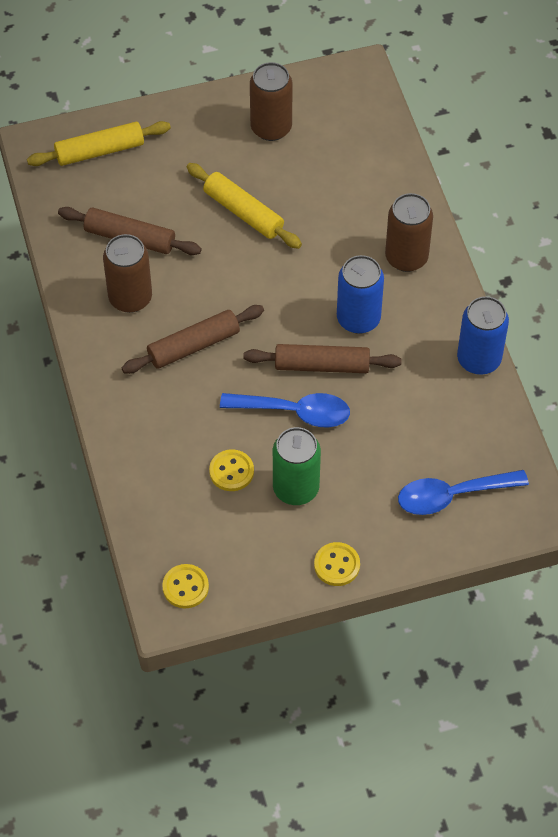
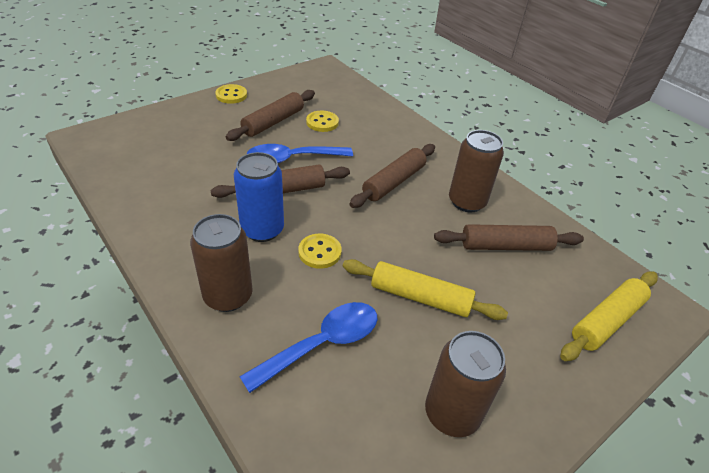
camera: 155 degrees right, 15 degrees down
(185, 587) = (321, 75): yellow button -> yellow button (319, 252)
(296, 488) = (273, 122): green can -> brown rolling pin
(452, 495) = (154, 136): blue spoon -> blue spoon (322, 344)
(479, 359) = (137, 223): blue can -> none

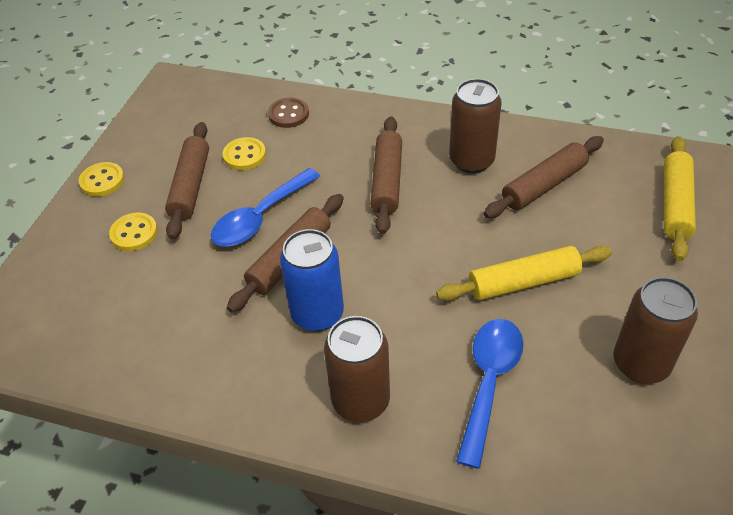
camera: 30 degrees left, 5 degrees up
(319, 252) = (396, 299): yellow button -> yellow button (134, 233)
(374, 115) = (288, 114): none -> brown button

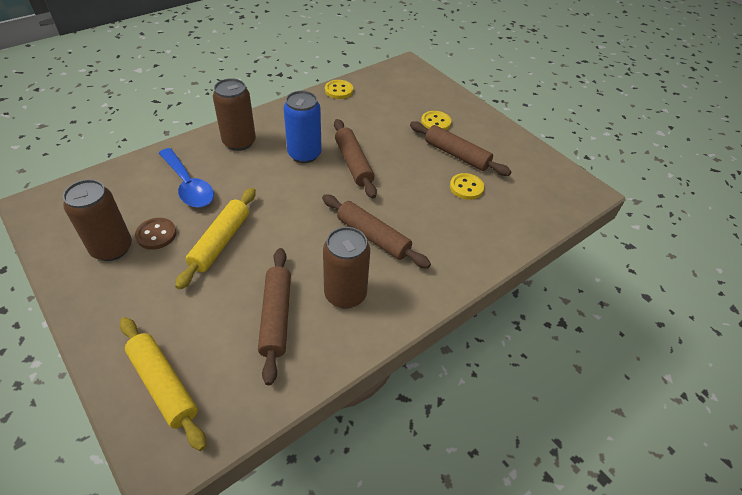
camera: 120 degrees right, 0 degrees up
(102, 181) = (494, 127): yellow button -> yellow button (339, 90)
(260, 217) = (399, 168): blue spoon -> none
(288, 114) = (495, 228): brown button -> brown button (156, 234)

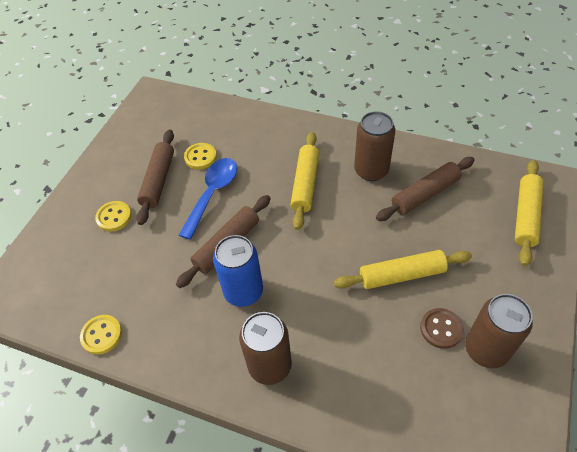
camera: 115 degrees left, 5 degrees up
(188, 185) = (368, 357): blue spoon -> blue spoon (212, 194)
(373, 237) = (305, 184): brown rolling pin -> yellow rolling pin

